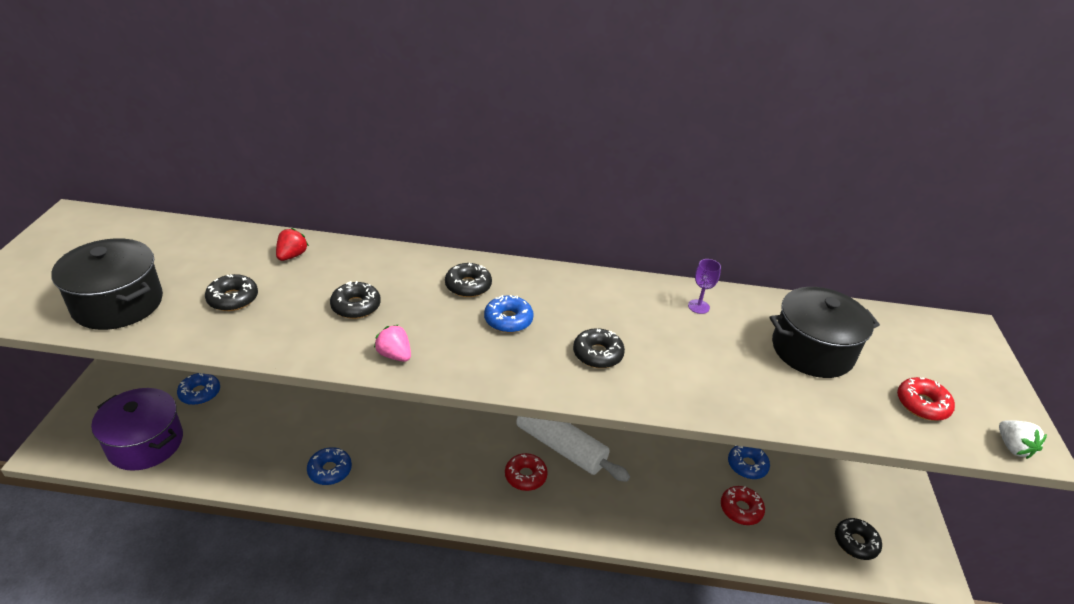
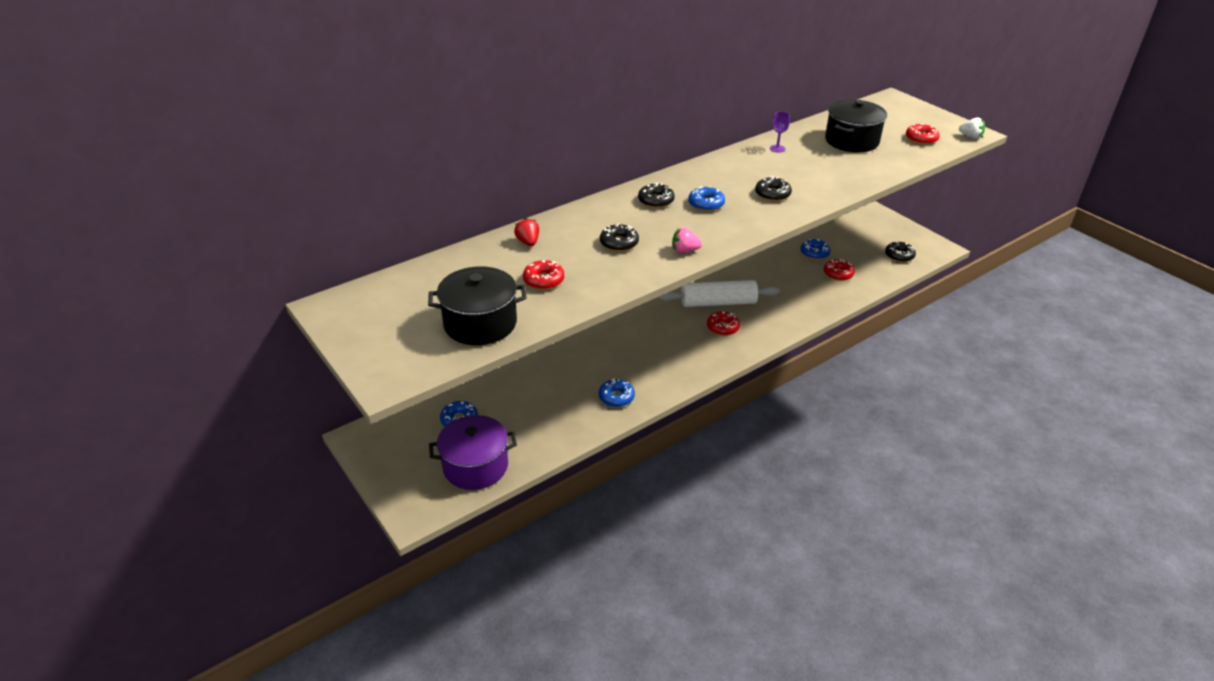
camera: 40 degrees left, 0 degrees up
(233, 299) = (543, 280): black donut -> red donut

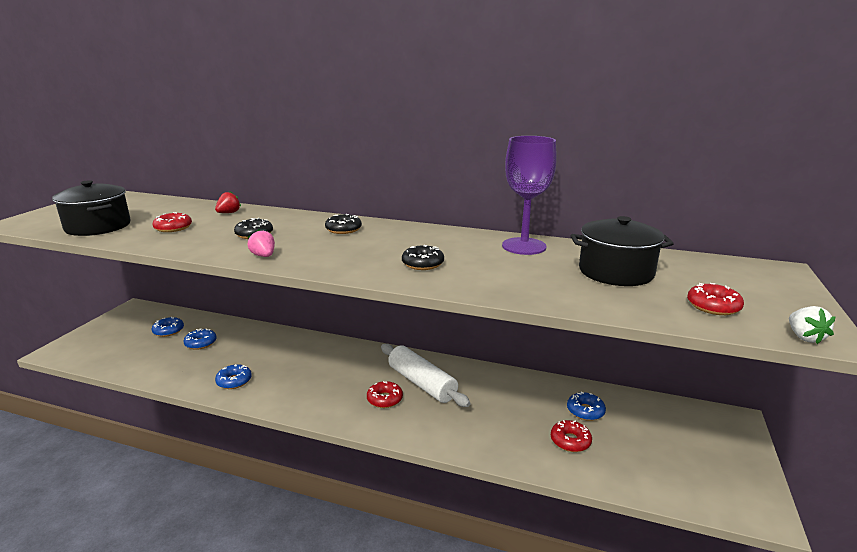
camera: 55 degrees right, 15 degrees down
(475, 466) = (116, 354): purple pot -> none
(706, 204) = (362, 245): blue donut -> blue donut (201, 343)
(777, 148) = (524, 246): purple goblet -> purple goblet, size x2.42
(899, 256) = (681, 478): black donut -> none

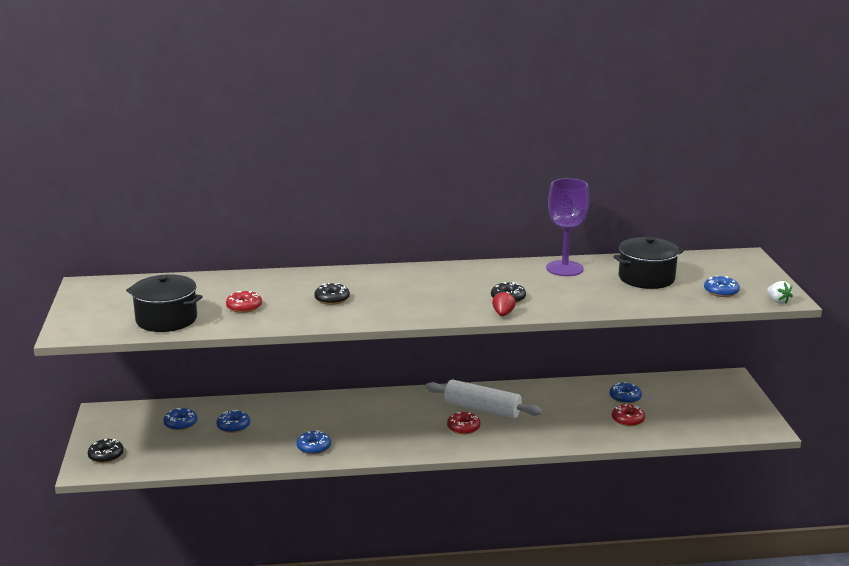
camera: 25 degrees left, 0 degrees up
(229, 213) = (266, 282): red strawberry -> red strawberry (503, 314)
(264, 256) = (375, 316): pink strawberry -> none
(343, 229) = (402, 280): black donut -> black donut (106, 455)
(713, 306) = (721, 291): red donut -> blue donut

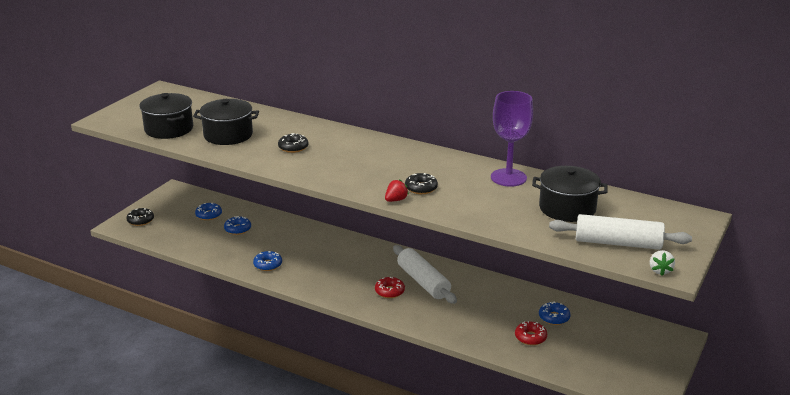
camera: 35 degrees right, 5 degrees up
(244, 307) = (228, 135): red donut -> black pot
(721, 291) = (618, 243): blue donut -> white rolling pin

